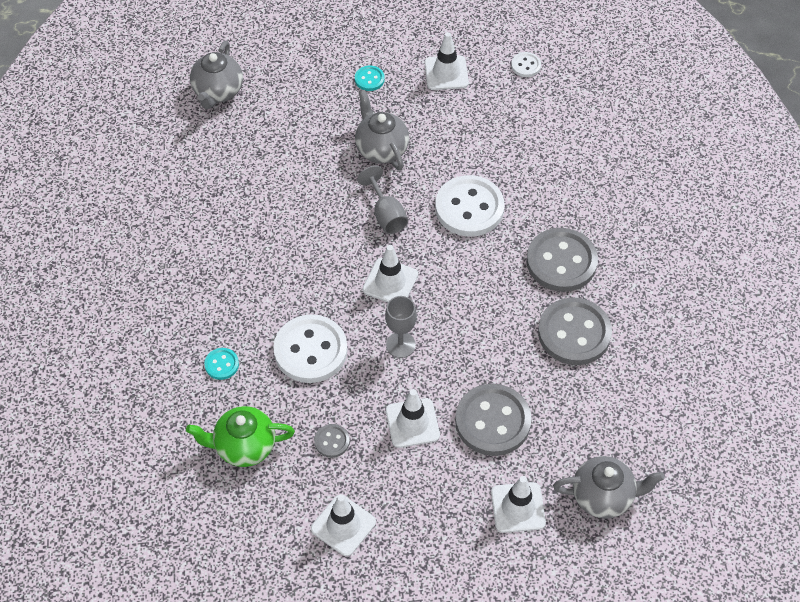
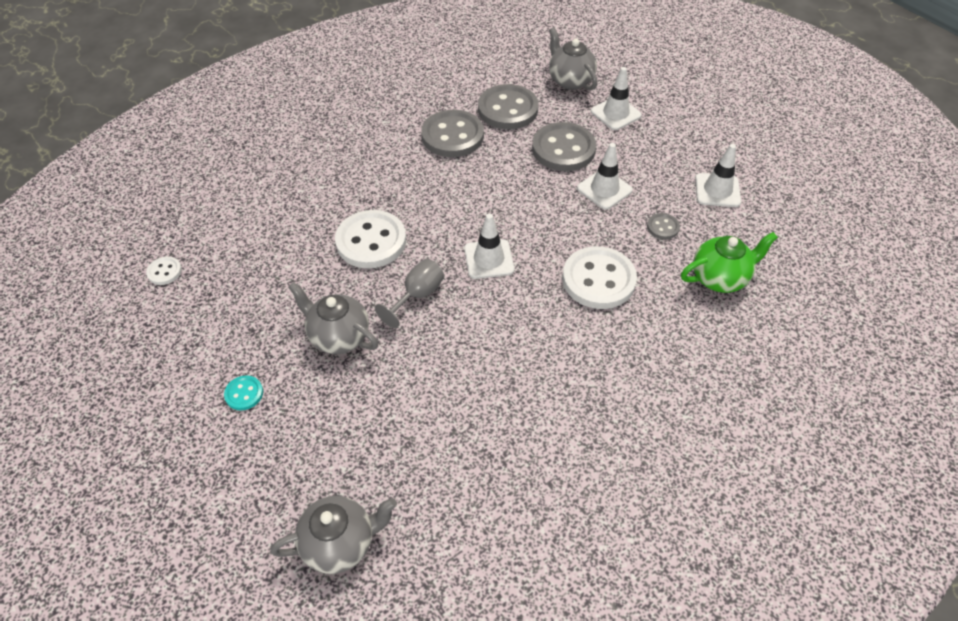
camera: 120 degrees left, 5 degrees down
(221, 364) = (666, 335): turquoise button -> none
(244, 446) = (720, 278): green teapot -> green teapot turned 75 degrees counterclockwise
(381, 149) = (339, 336): grey teapot -> grey teapot turned 90 degrees clockwise
(400, 345) = (544, 225): grey goblet -> none
(446, 73) = (203, 330): white traffic cone -> none
(561, 262) = (390, 165): grey button -> grey button (508, 109)

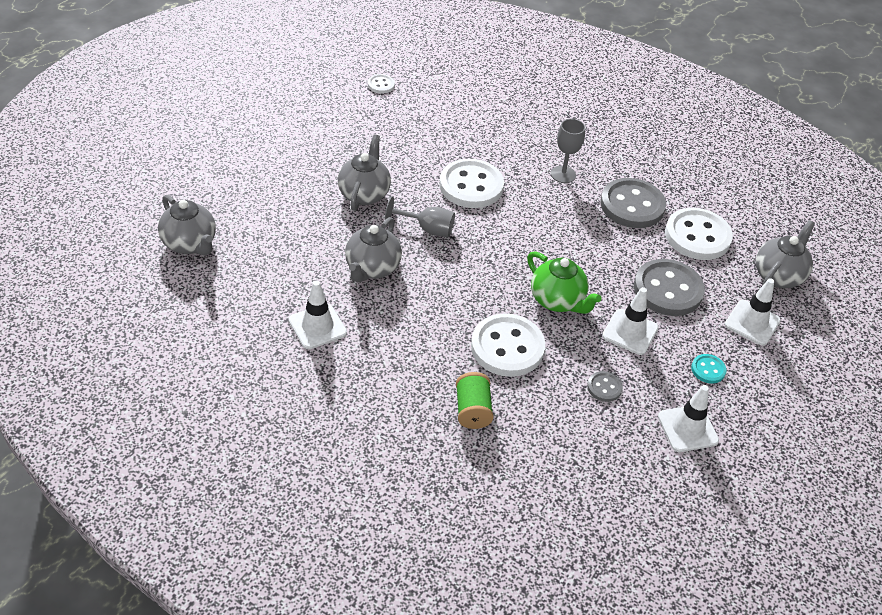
camera: 65 degrees right, 5 degrees down
(244, 394) = (291, 159): turquoise button -> turquoise button (708, 370)
(389, 168) = (563, 174): none -> grey goblet
(456, 360) = (372, 268): none -> grey teapot
(489, 259) = (491, 265): white traffic cone -> white traffic cone (317, 326)
(508, 109) = (697, 236): grey button -> white button
(669, 329) = (472, 410): none -> green spool
(720, 278) = (559, 444): green teapot -> green teapot (557, 301)

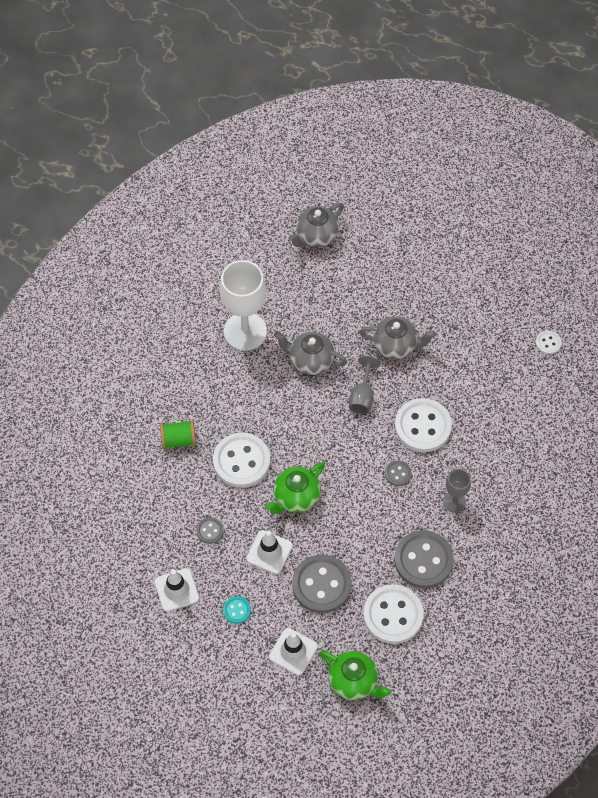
camera: 90 degrees right, 15 degrees up
(317, 326) = (245, 331): white traffic cone -> white goblet
(528, 212) = (398, 473): none -> grey button
(778, 276) = (353, 681): grey teapot -> green teapot

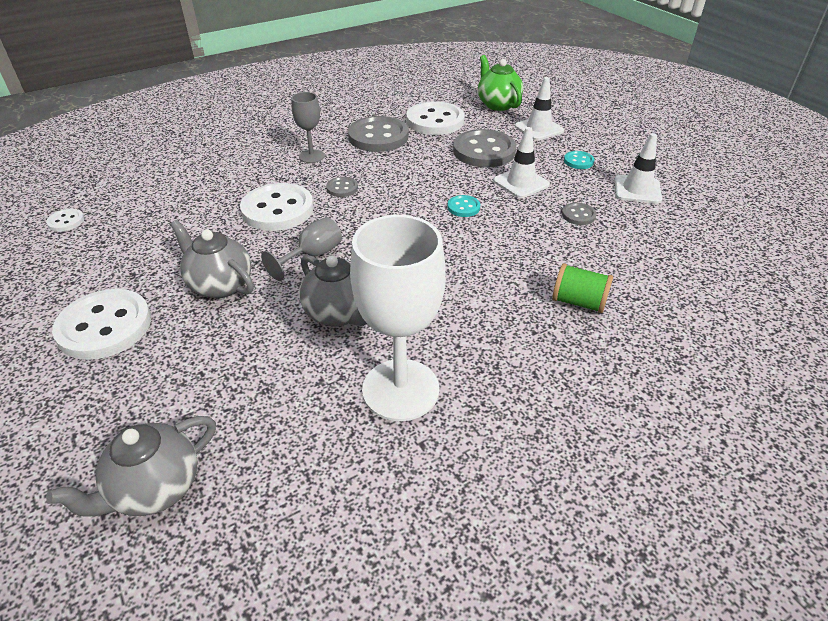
camera: 150 degrees left, 20 degrees down
(241, 461) = (506, 254): white button -> white button (105, 326)
(296, 497) = (463, 207): green teapot -> turquoise button
(316, 236) = (155, 488): grey teapot -> grey teapot turned 150 degrees clockwise

